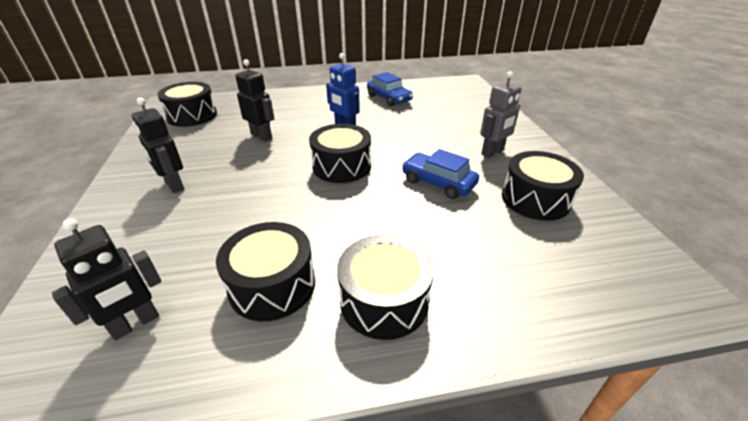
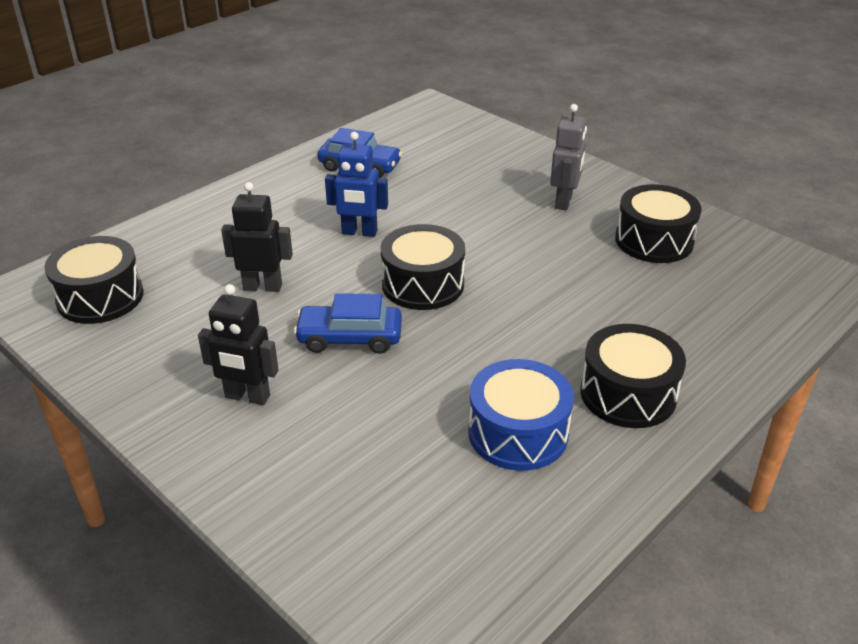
camera: 35 degrees left, 0 degrees up
(135, 324) = (439, 529): black robot -> none
(272, 285) = (518, 433): black drum -> blue drum
(438, 183) = (549, 261): blue car -> blue car (350, 338)

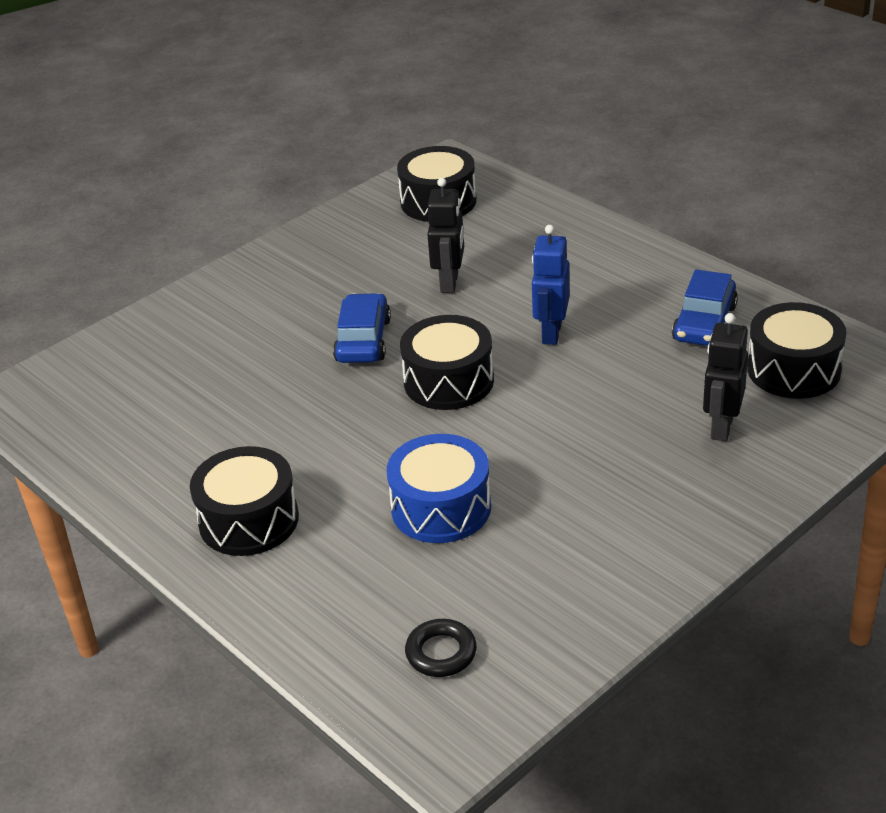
camera: 95 degrees right, 0 degrees up
(247, 397) = (290, 293): black robot -> black robot (721, 427)
(518, 433) = (211, 444): blue drum -> blue drum (441, 508)
(564, 201) = (635, 495): grey robot -> none
(654, 240) = (540, 573): black drum -> black drum (793, 370)
(747, 282) = (441, 653): none -> black ring

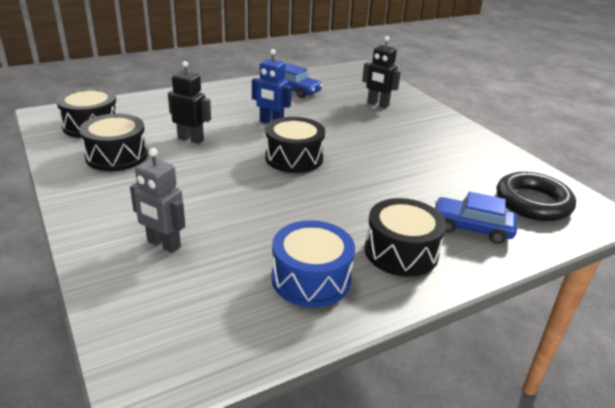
camera: 80 degrees left, 5 degrees down
(201, 342) = (163, 244): none -> grey robot
(363, 340) = (226, 177): blue car -> blue car (471, 228)
(441, 508) = (412, 181): blue drum -> blue drum (311, 279)
(441, 653) = (533, 202): black ring -> black ring, size x1.85
(793, 370) = (344, 83): black drum -> black drum (116, 156)

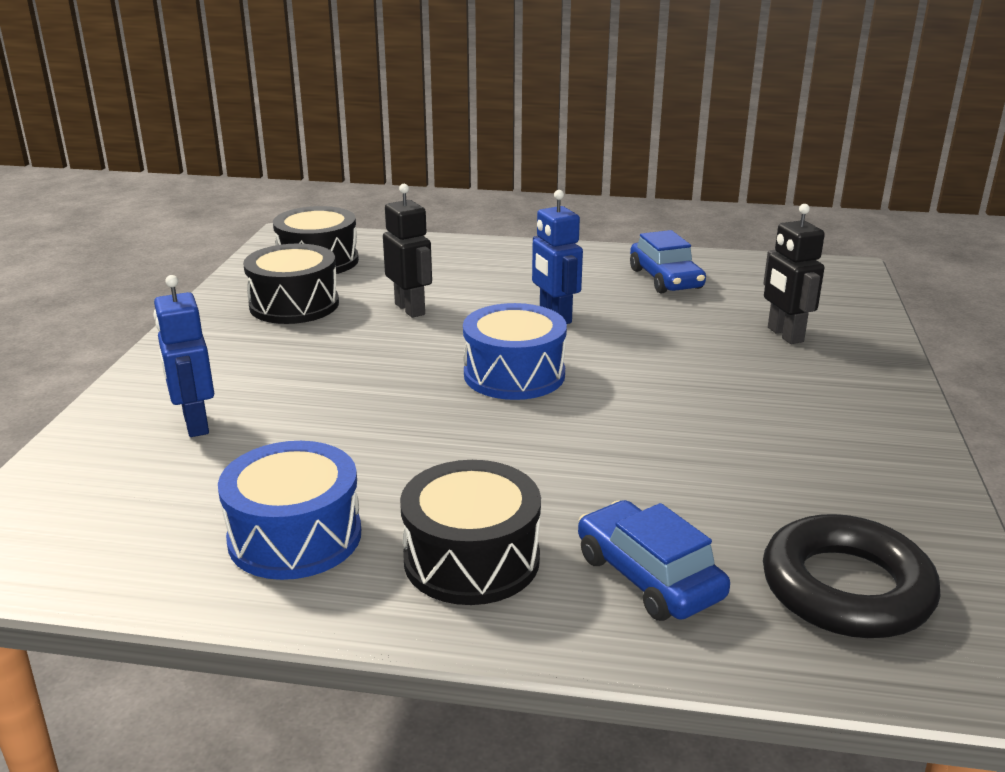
camera: 40 degrees right, 5 degrees down
(163, 244) = (195, 424): grey robot -> blue robot
(294, 158) = (514, 374): black drum -> blue drum

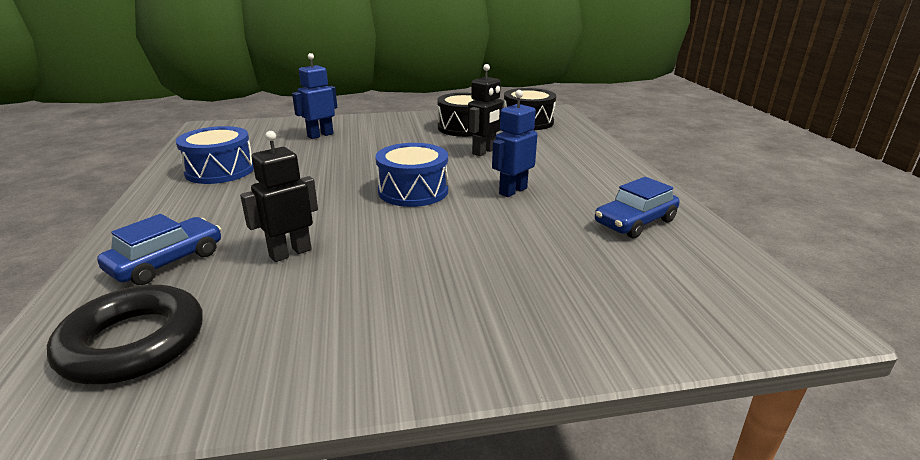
camera: 70 degrees right, 0 degrees up
(471, 559) = (194, 210): black drum -> none
(784, 335) = (572, 290): black robot -> black robot (290, 253)

